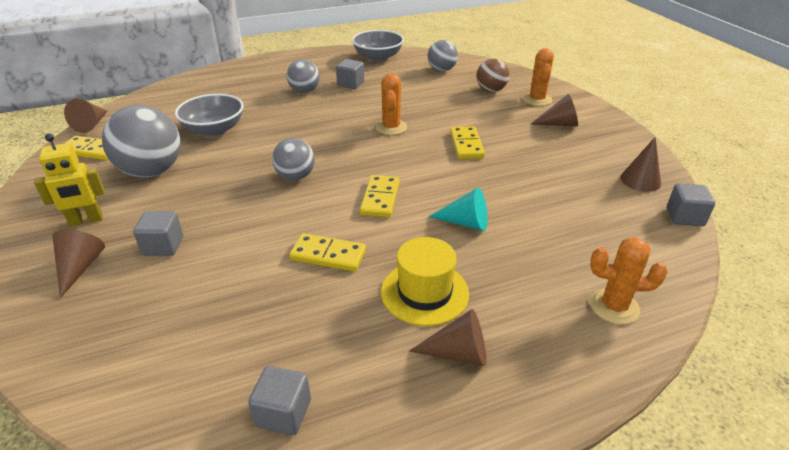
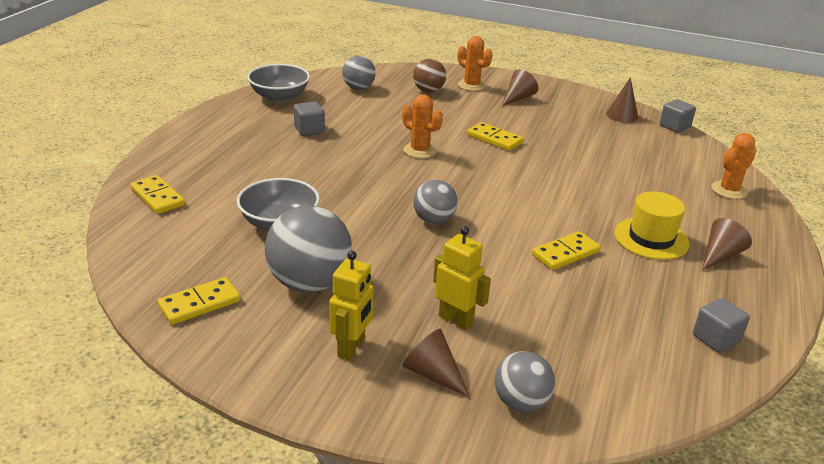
camera: 50 degrees left, 5 degrees down
(91, 124) = (131, 285): brown cone -> none
(163, 246) = (456, 320): grey cube -> yellow robot
(304, 91) = (283, 153): grey ball -> grey ball (520, 402)
(380, 198) = (519, 202): yellow domino -> yellow domino (158, 197)
(465, 222) = (592, 188): turquoise cone -> none

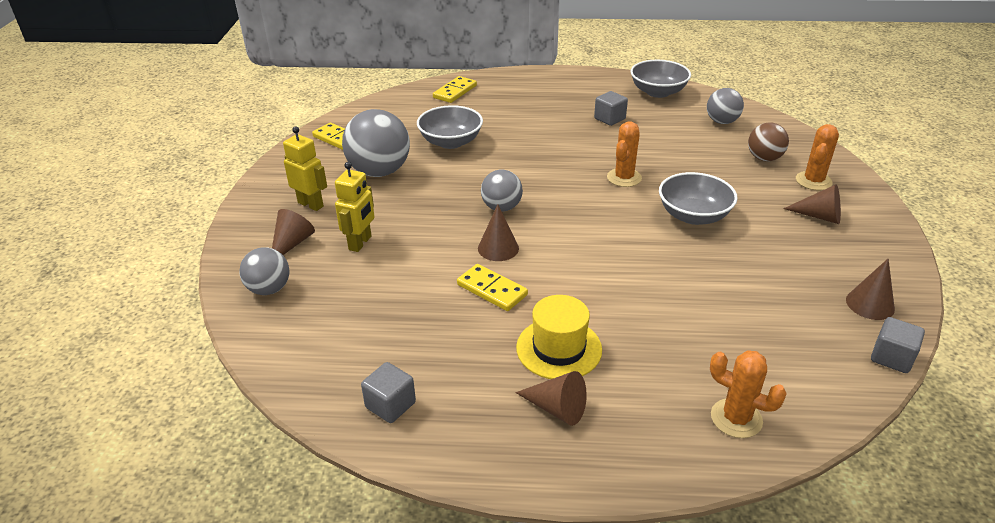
camera: 75 degrees right, 5 degrees up
(351, 348) = (311, 204): yellow robot -> yellow robot turned 150 degrees counterclockwise
(494, 139) = (693, 215): yellow domino -> grey bowl
(502, 237) = (498, 248): none -> brown cone

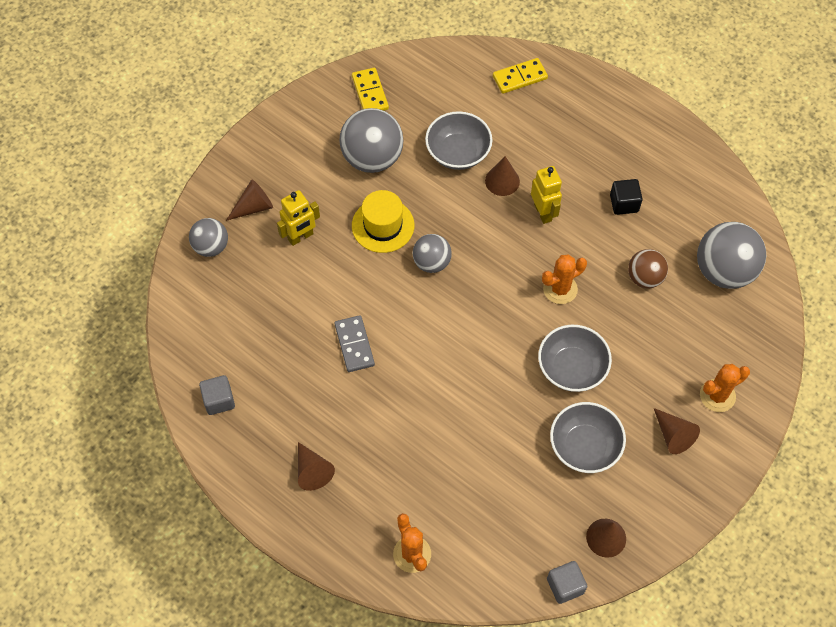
camera: 35 degrees right, 25 degrees up
(311, 204) = (294, 168): yellow robot -> yellow robot (543, 212)
(492, 290) = (354, 345): yellow domino -> grey domino
(498, 248) = (392, 306): brown cone -> brown cone (502, 181)
(559, 348) = (354, 426): yellow hat -> yellow hat (383, 225)
(609, 119) = (624, 203): grey cube -> black cube
(658, 92) = (709, 191): grey bowl -> grey bowl (584, 446)
(722, 122) = (724, 271): grey ball -> grey ball, size x1.70
(764, 158) = (707, 342): brown ball -> brown ball (644, 278)

